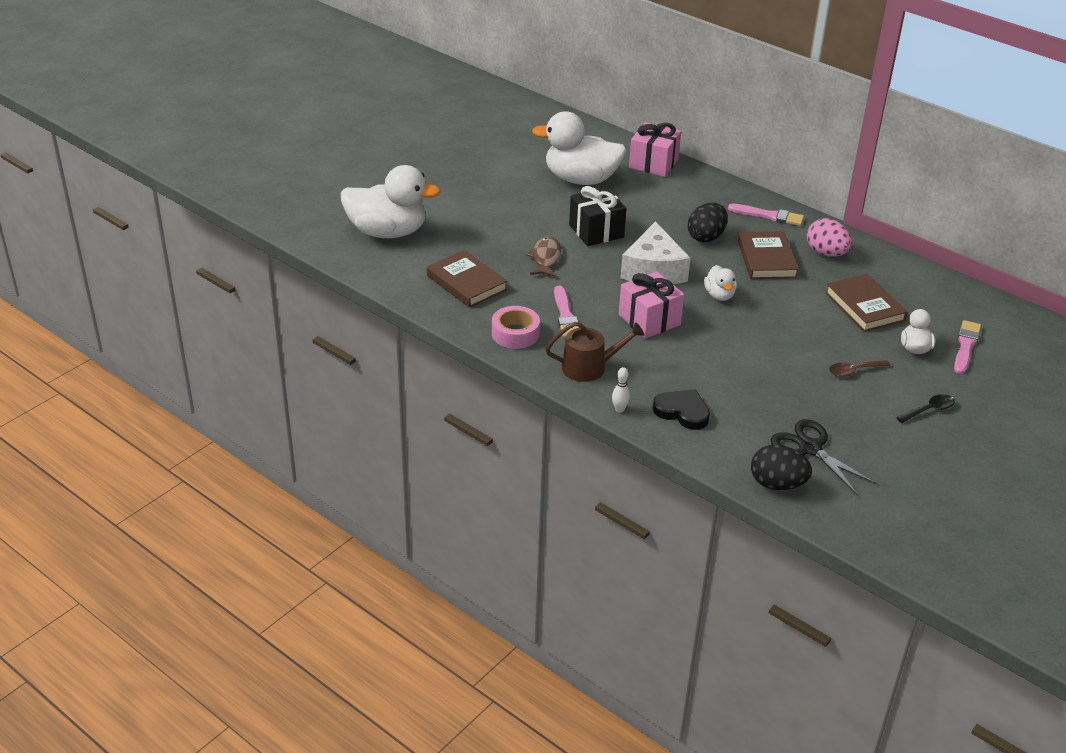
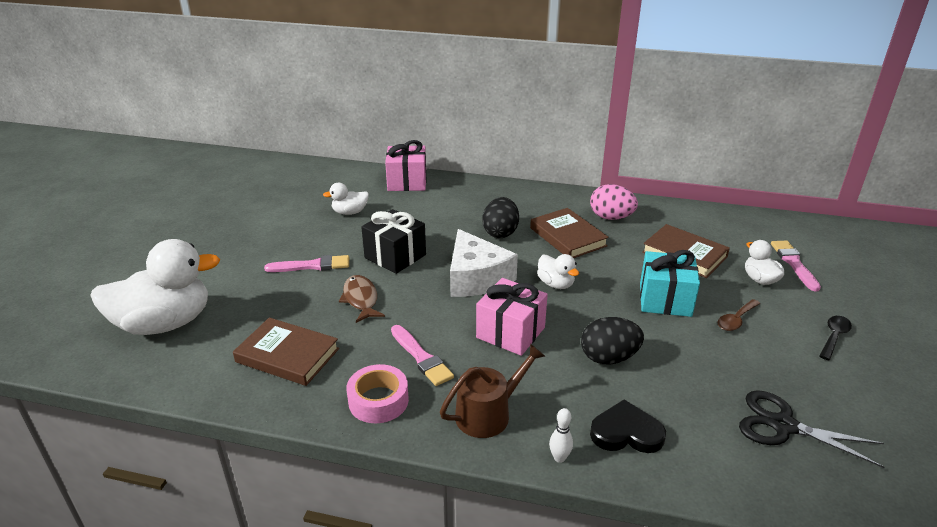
camera: 25 degrees left, 5 degrees down
(581, 179) = (350, 212): white duck -> white duck, size x0.47
(769, 216) = (538, 199): pink brush -> pink brush (312, 266)
(777, 484) = (798, 490): black egg -> black egg (609, 358)
(806, 337) = (665, 300): none -> turquoise gift

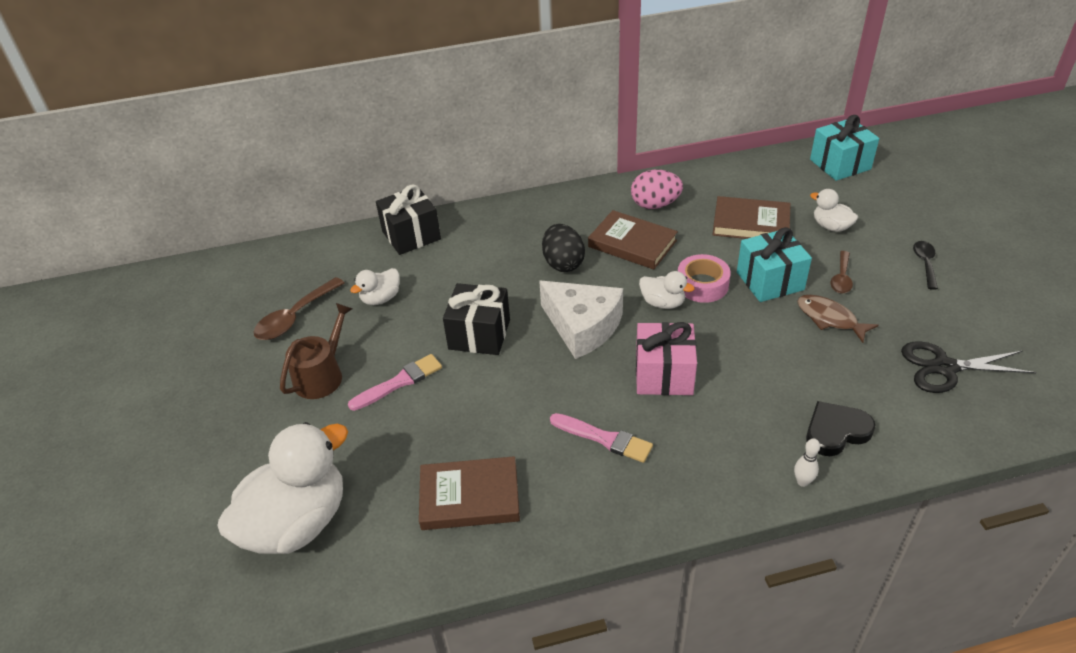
camera: 25 degrees left, 10 degrees up
(285, 205) = (295, 317): none -> brown spoon
(361, 299) = (488, 400): brown fish -> brown fish (829, 319)
(378, 400) = (603, 503): pink tape -> pink tape (702, 285)
(407, 182) = (411, 235): pink gift -> black gift
(488, 413) = (711, 468): brown watering can -> brown watering can (322, 375)
(609, 358) = (768, 363): black egg -> none
(794, 263) = (846, 198): pink brush -> none
(809, 238) = (840, 164): none -> turquoise gift

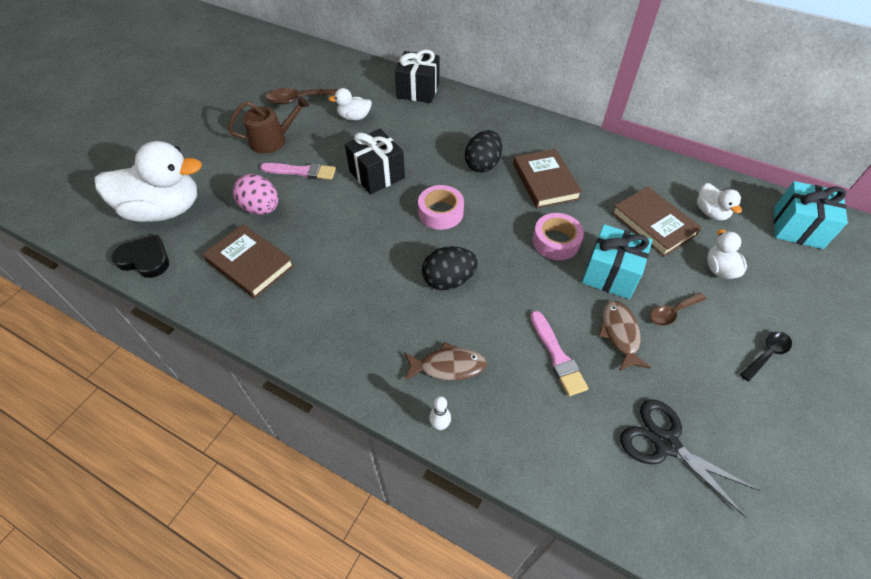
camera: 40 degrees right, 10 degrees up
(582, 326) = (440, 212): white cheese -> pink tape
(604, 438) = (360, 290): pink brush -> pink brush (557, 356)
(655, 205) = (597, 165): pink egg -> pink egg (261, 208)
(662, 303) = (511, 234): white duck -> white duck (710, 212)
(664, 374) = (448, 280): pink gift -> black egg
(751, 437) = (448, 366): none -> brown fish
(836, 431) = (511, 413): black heart -> black heart (145, 259)

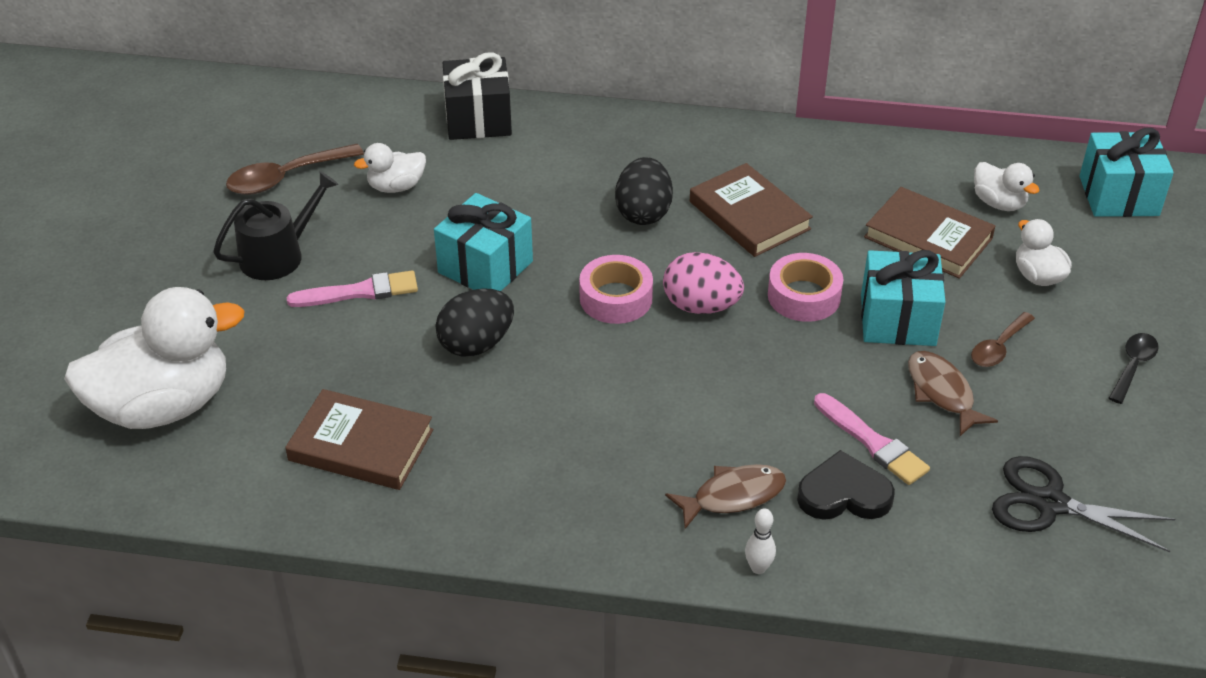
camera: 20 degrees left, 10 degrees down
(145, 259) = (183, 484): black heart -> black heart (844, 494)
(261, 208) = (327, 363): pink egg -> pink egg (701, 306)
(272, 140) = (278, 255): brown watering can -> black watering can
(377, 174) = (485, 267): black gift -> turquoise gift
(448, 280) = (677, 388): black egg -> black egg (476, 344)

